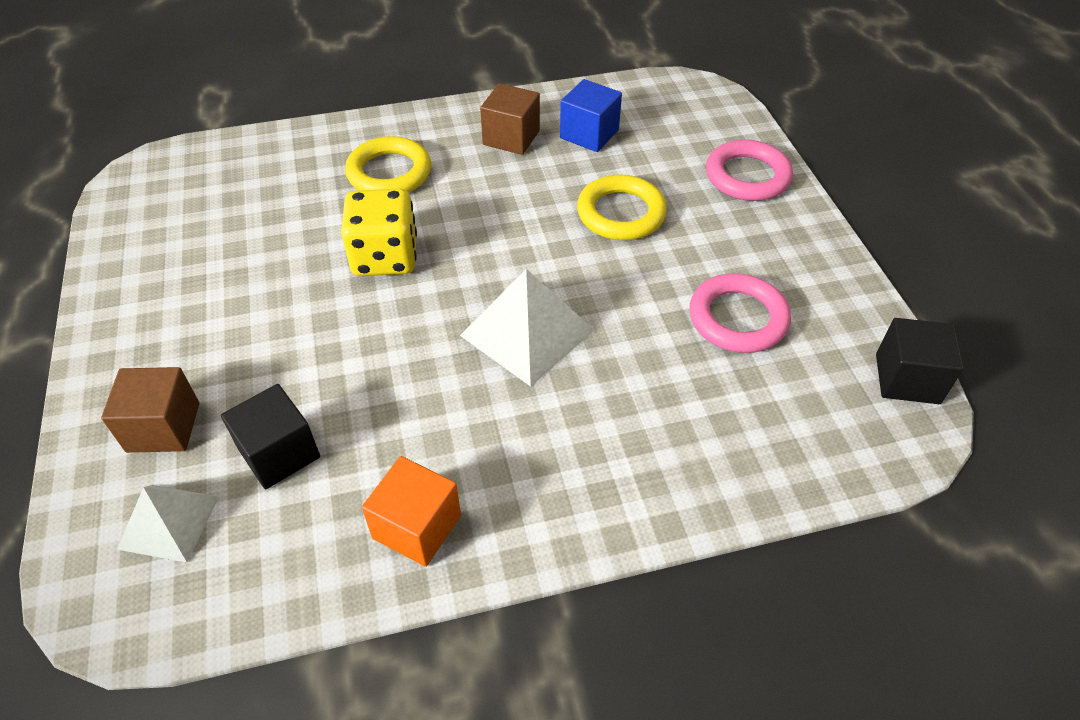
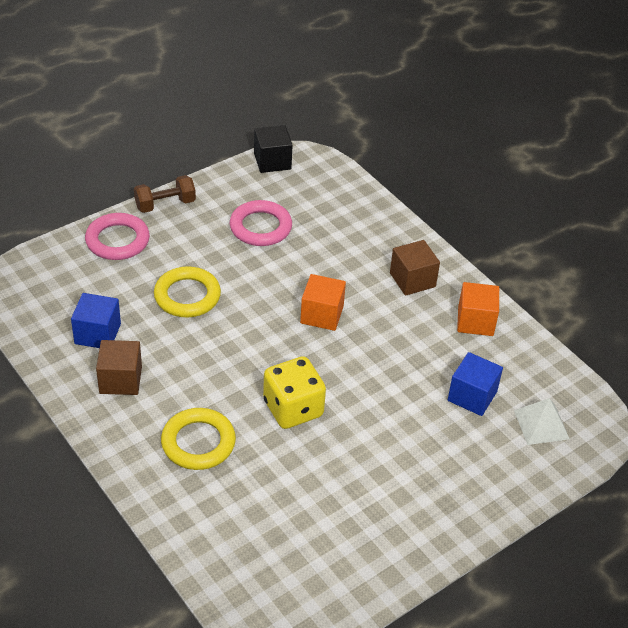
camera: 115 degrees left, 5 degrees down
(163, 427) = (491, 461): brown cube -> brown cube (412, 280)
(279, 453) = (472, 396): black cube -> blue cube
(527, 333) = (322, 315): white pyramid -> orange cube
(813, 232) = (165, 204): none -> brown dumbbell

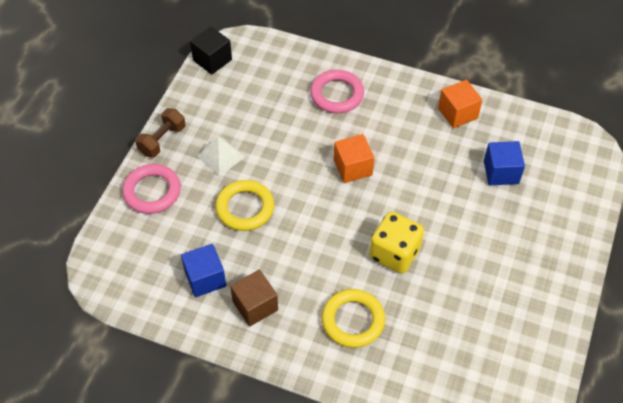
camera: 30 degrees left, 10 degrees up
(260, 227) = (250, 120): pink ring -> pink ring (337, 94)
(412, 280) = (391, 104): brown cube -> none
(541, 424) = (559, 167): white pyramid -> white pyramid (221, 156)

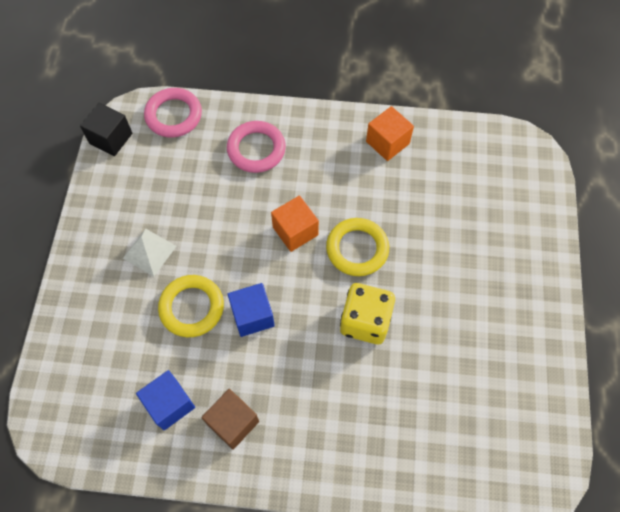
camera: 15 degrees left, 10 degrees up
(152, 191) = (83, 313): pink ring -> pink ring (174, 115)
(162, 140) = (79, 248): brown dumbbell -> none
(353, 320) = (342, 412): yellow ring -> yellow ring (357, 249)
(501, 172) = (449, 200): blue cube -> blue cube (252, 316)

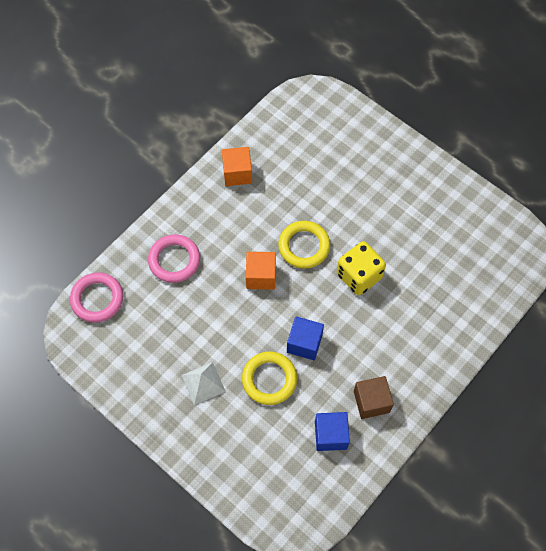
camera: 55 degrees left, 0 degrees up
(111, 138) = (81, 356): black cube -> none

